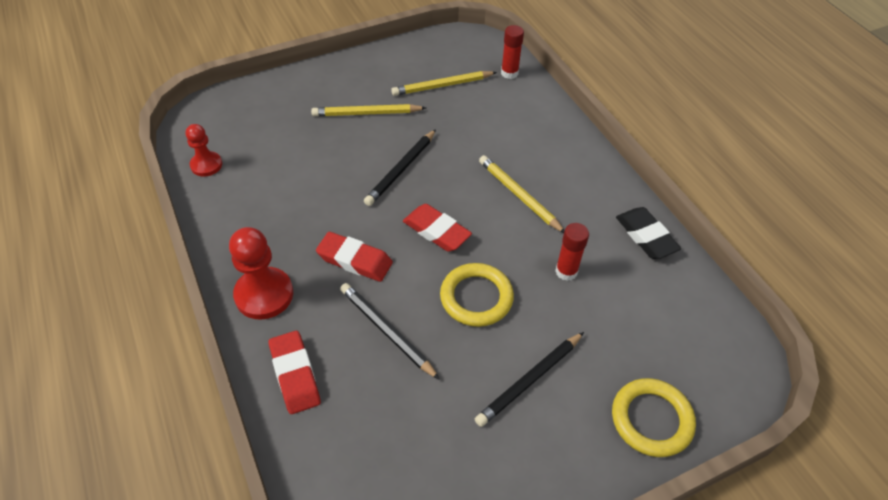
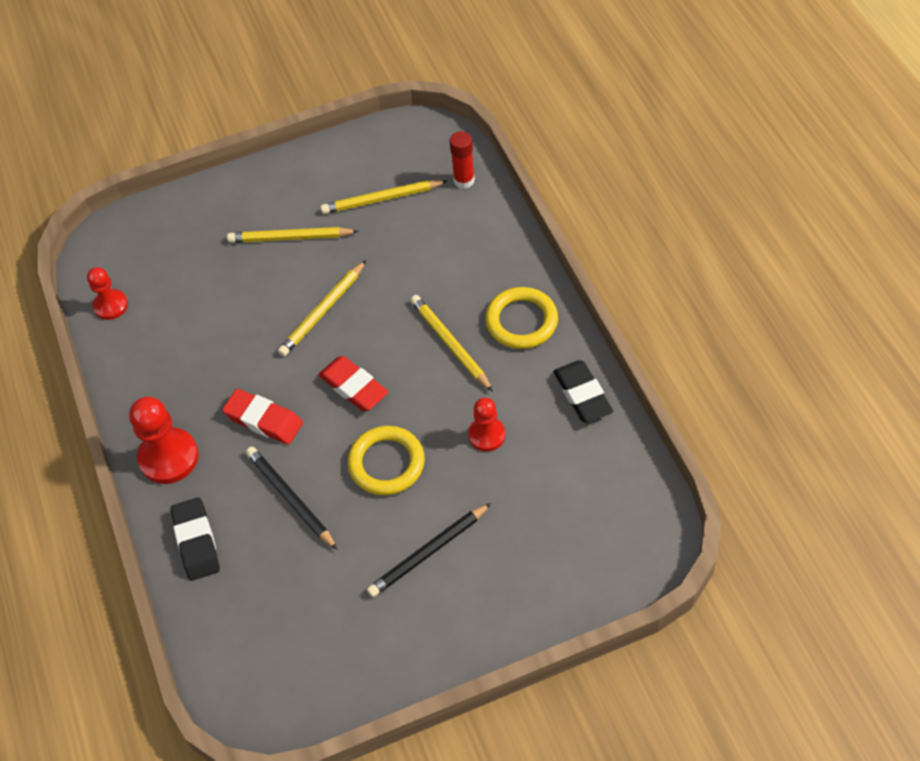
camera: 10 degrees right, 5 degrees up
(295, 375) = (196, 542): red eraser -> black eraser
(400, 170) = (322, 311): black pencil -> yellow pencil
(566, 271) = (487, 435): red glue stick -> red pawn
(651, 419) = (544, 594): yellow ring -> yellow ring (521, 321)

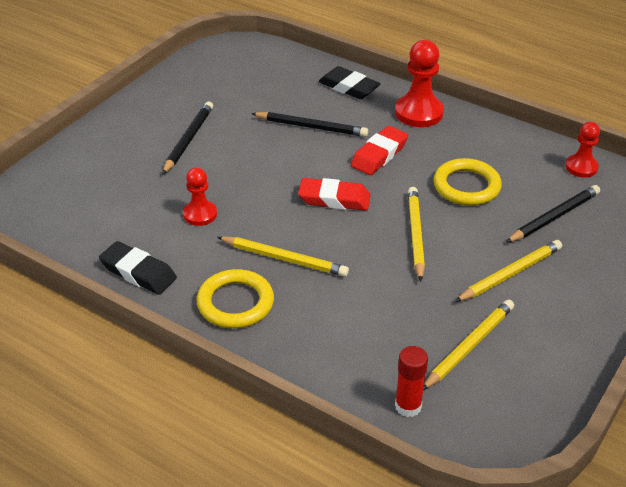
camera: 140 degrees right, 15 degrees down
(196, 269) = (554, 217): none -> black pencil
(263, 420) = (379, 155): red eraser -> red eraser turned 45 degrees counterclockwise
(386, 463) = (262, 169): yellow ring -> yellow ring (466, 186)

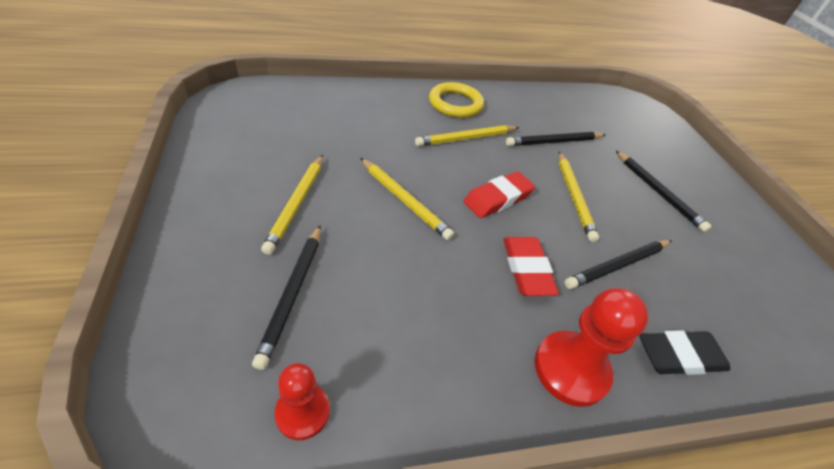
camera: 130 degrees right, 5 degrees up
(138, 272) = (524, 97): black eraser -> none
(200, 214) = (553, 142): red pawn -> black pencil
(408, 406) = (302, 94): red glue stick -> none
(466, 186) = (412, 281): yellow ring -> none
(469, 346) = (289, 137): yellow pencil -> yellow pencil (573, 197)

